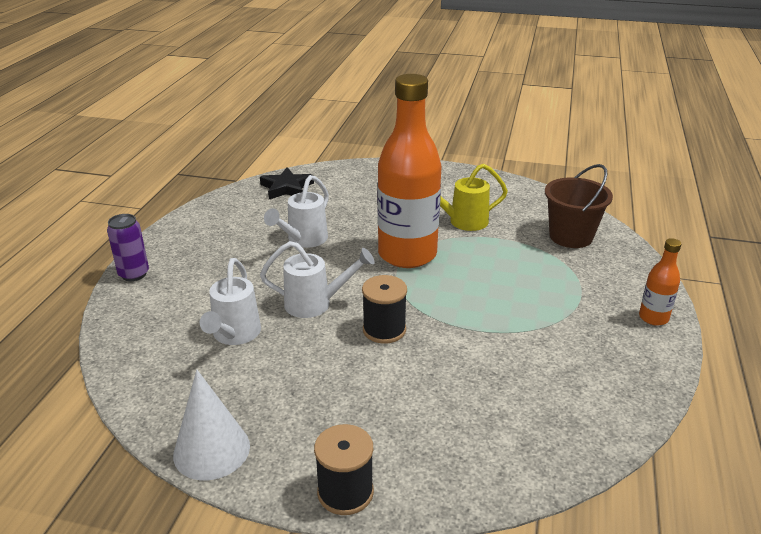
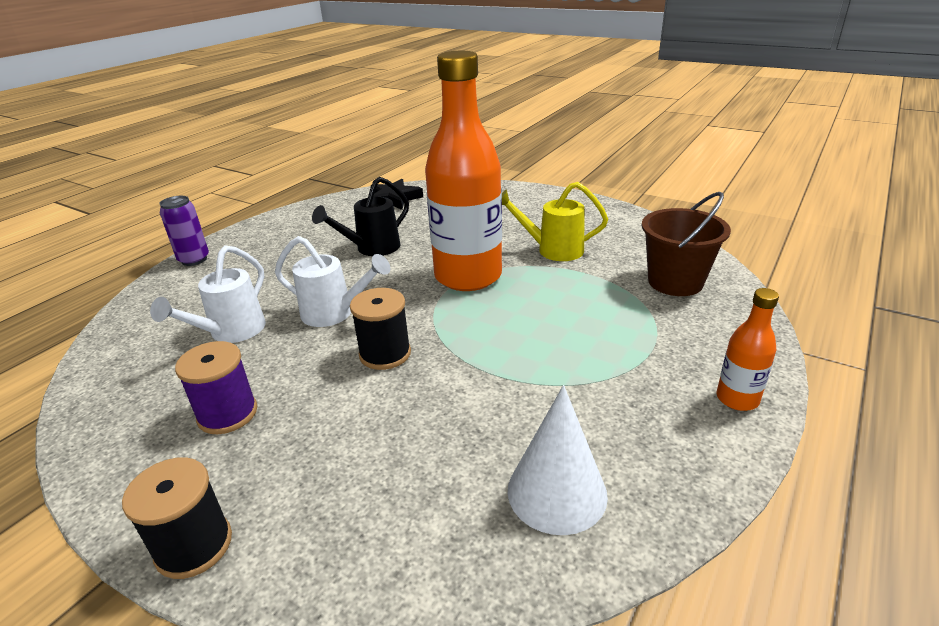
camera: 20 degrees right, 0 degrees up
(211, 450) = (105, 454): white cone -> white cone (557, 492)
(290, 400) = (227, 414): none -> purple spool
(303, 240) = (372, 248): white watering can -> black watering can

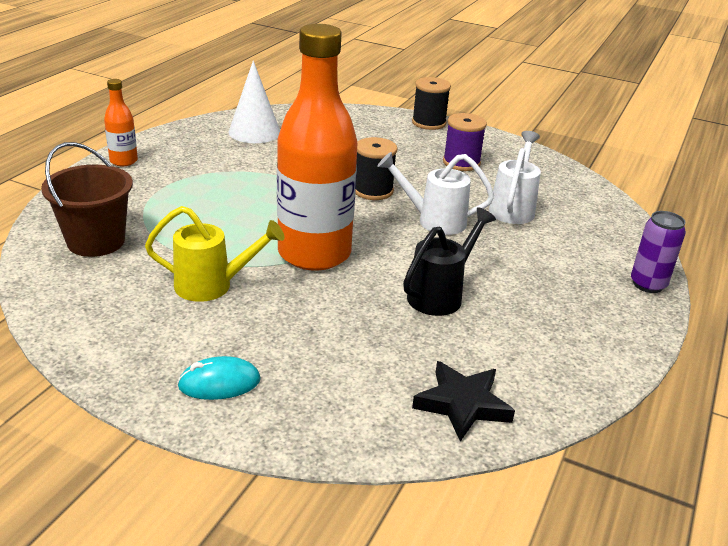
camera: 170 degrees right, 0 degrees up
(532, 203) = (219, 383): none -> turquoise mouse

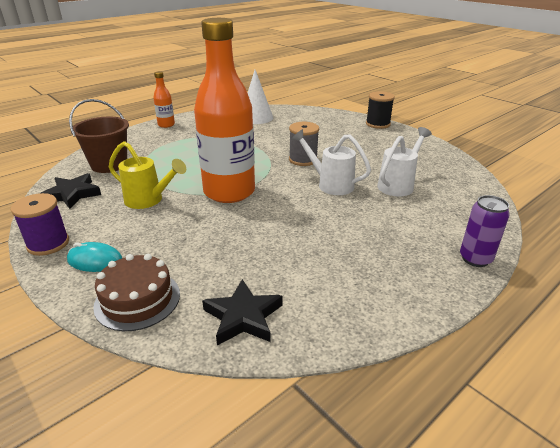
camera: 25 degrees right, 0 degrees up
(85, 298) = (72, 194): none -> black star
(323, 416) = (137, 299): none -> brown cake
(373, 190) = (303, 160): black spool -> grey spool
(440, 295) = (293, 234): black watering can -> none
(461, 163) = (382, 150): purple spool -> purple spool (48, 244)

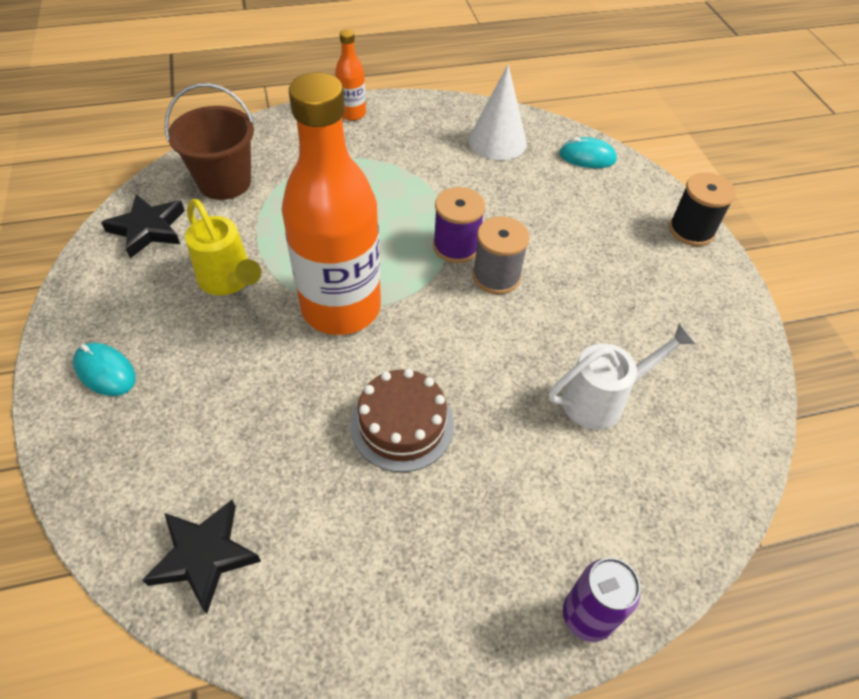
camera: 25 degrees right, 20 degrees up
(48, 244) = (74, 316): purple spool -> purple spool (456, 246)
(137, 299) = (111, 463): brown cake -> brown cake (402, 425)
(306, 113) = (587, 157): none -> turquoise mouse
(330, 184) = (496, 352): white watering can -> none

